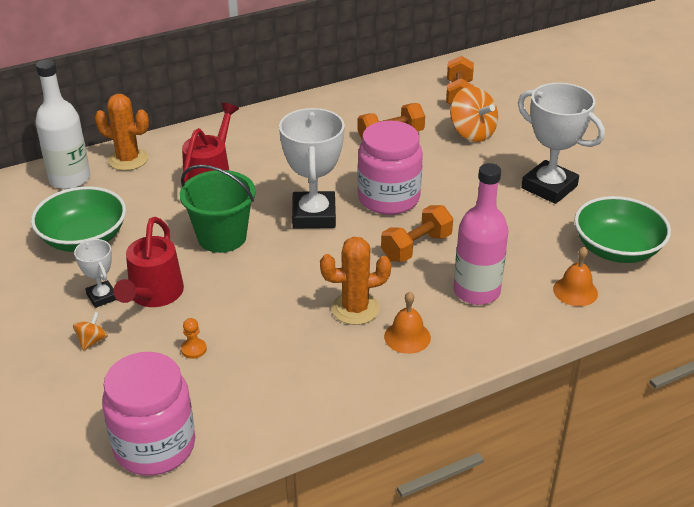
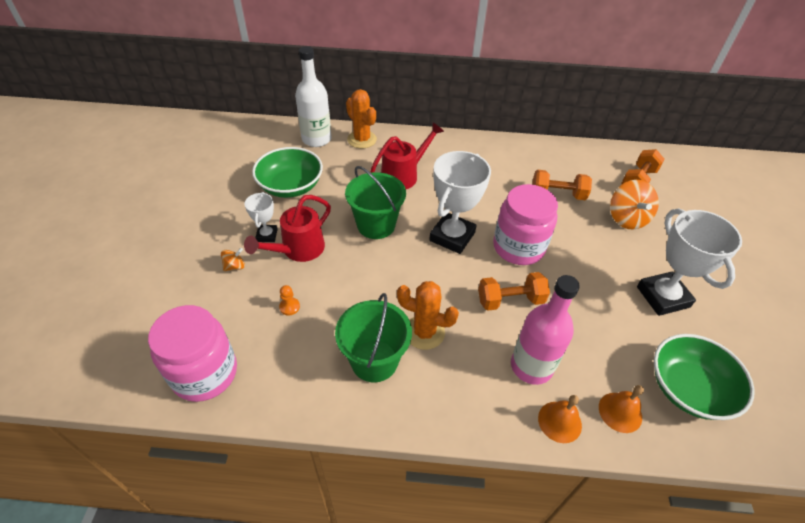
camera: 30 degrees right, 10 degrees up
(326, 353) = (374, 361): none -> green bucket
(407, 337) = (445, 379): orange bell -> orange bell (559, 421)

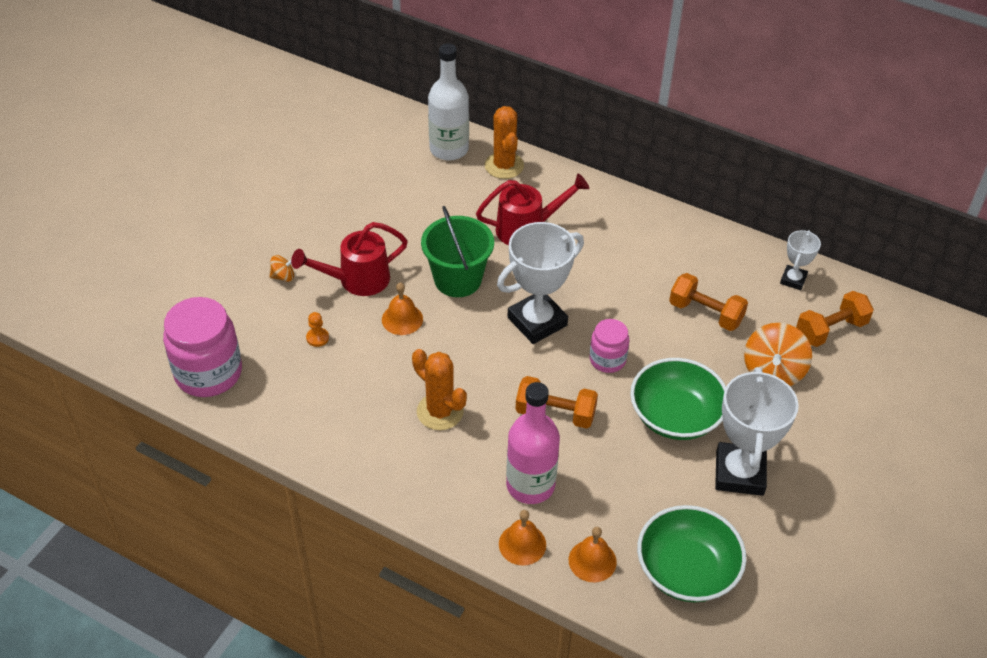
camera: 25 degrees right, 0 degrees up
(267, 235) = (332, 253): white trophy -> white trophy (793, 280)
(290, 186) = (387, 202): green bowl -> green bowl (675, 416)
(351, 268) = (402, 319): none -> orange bell
(374, 361) = (373, 420): green bucket -> none
(518, 247) = (607, 360): pink jar -> pink jar, size x0.55

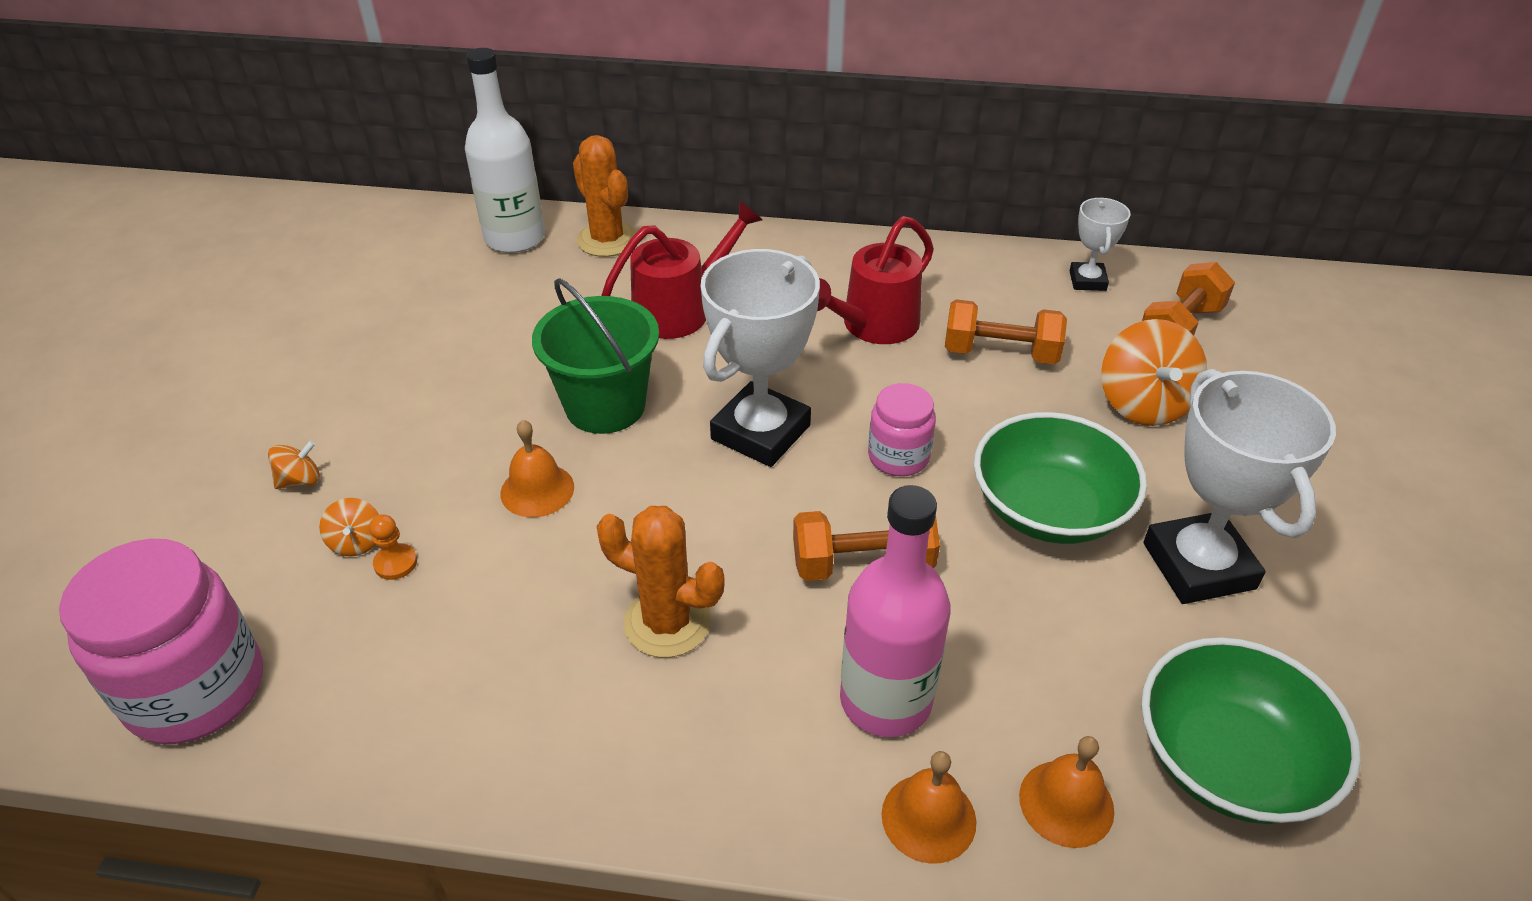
camera: 20 degrees left, 5 degrees down
(302, 320) = (357, 542): none -> orange spinning top
(357, 280) = (435, 451): red watering can -> red watering can (872, 326)

